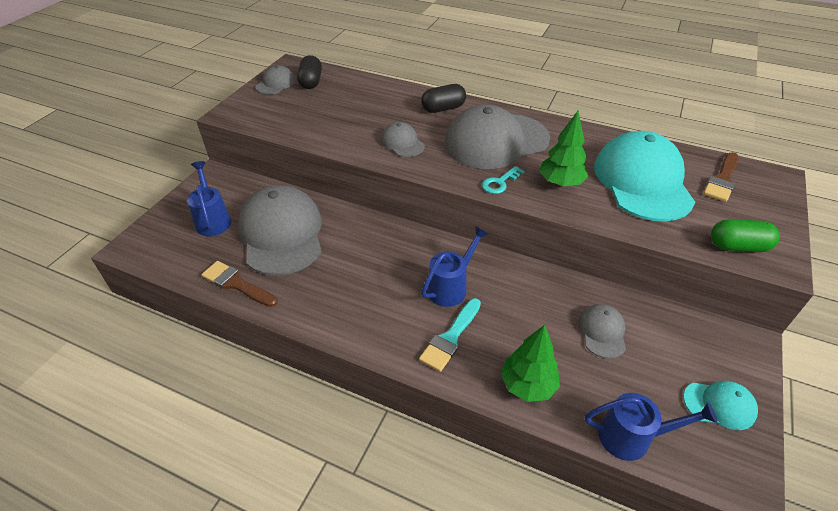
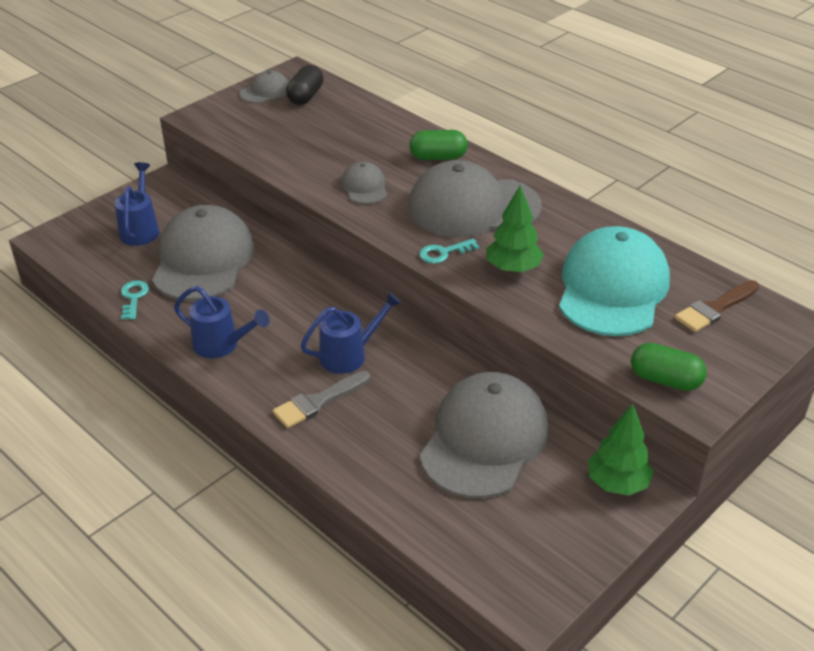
camera: 20 degrees right, 5 degrees down
(236, 284) = (133, 298): brown brush -> turquoise key
(443, 108) = (438, 157): black capsule -> green capsule
(450, 338) = (318, 402): turquoise brush -> grey brush
(527, 385) = (368, 464): green tree -> green tree (617, 483)
(602, 332) = (484, 439): grey cap -> grey cap, size x2.16
(632, 437) = (443, 537): blue watering can -> blue watering can (222, 345)
(719, 405) = (560, 538): turquoise cap -> none

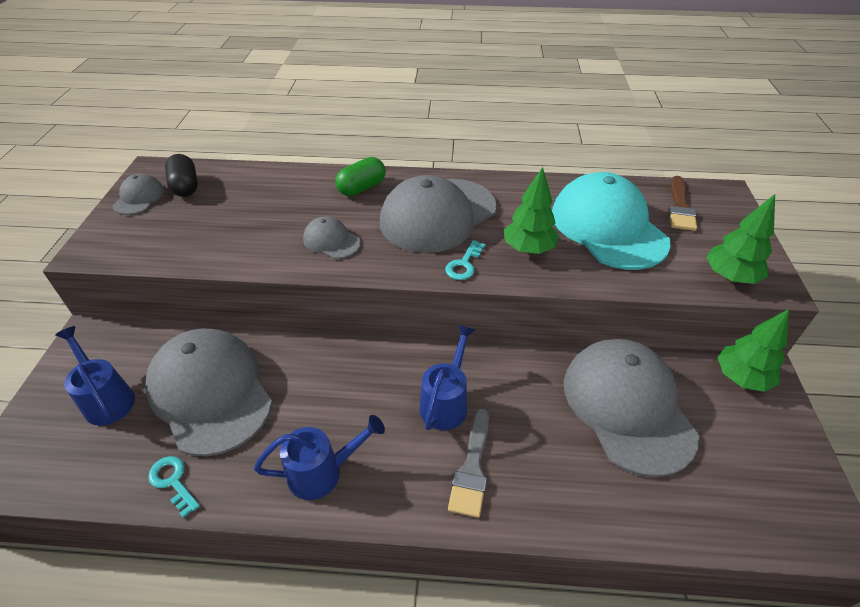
camera: 40 degrees left, 5 degrees up
(665, 380) = (730, 277): green capsule -> green tree

